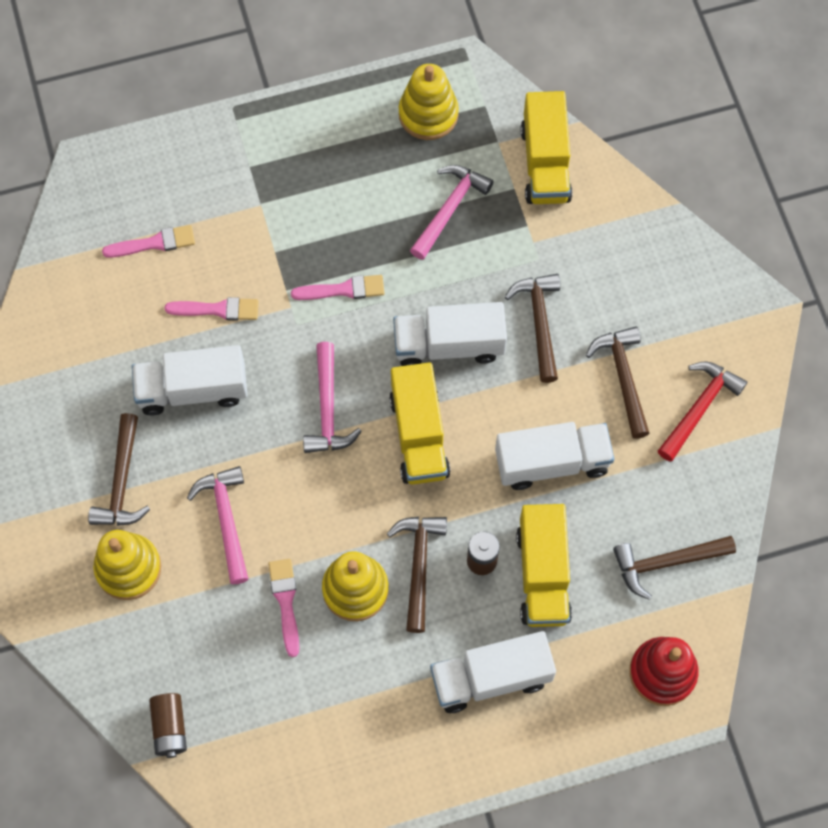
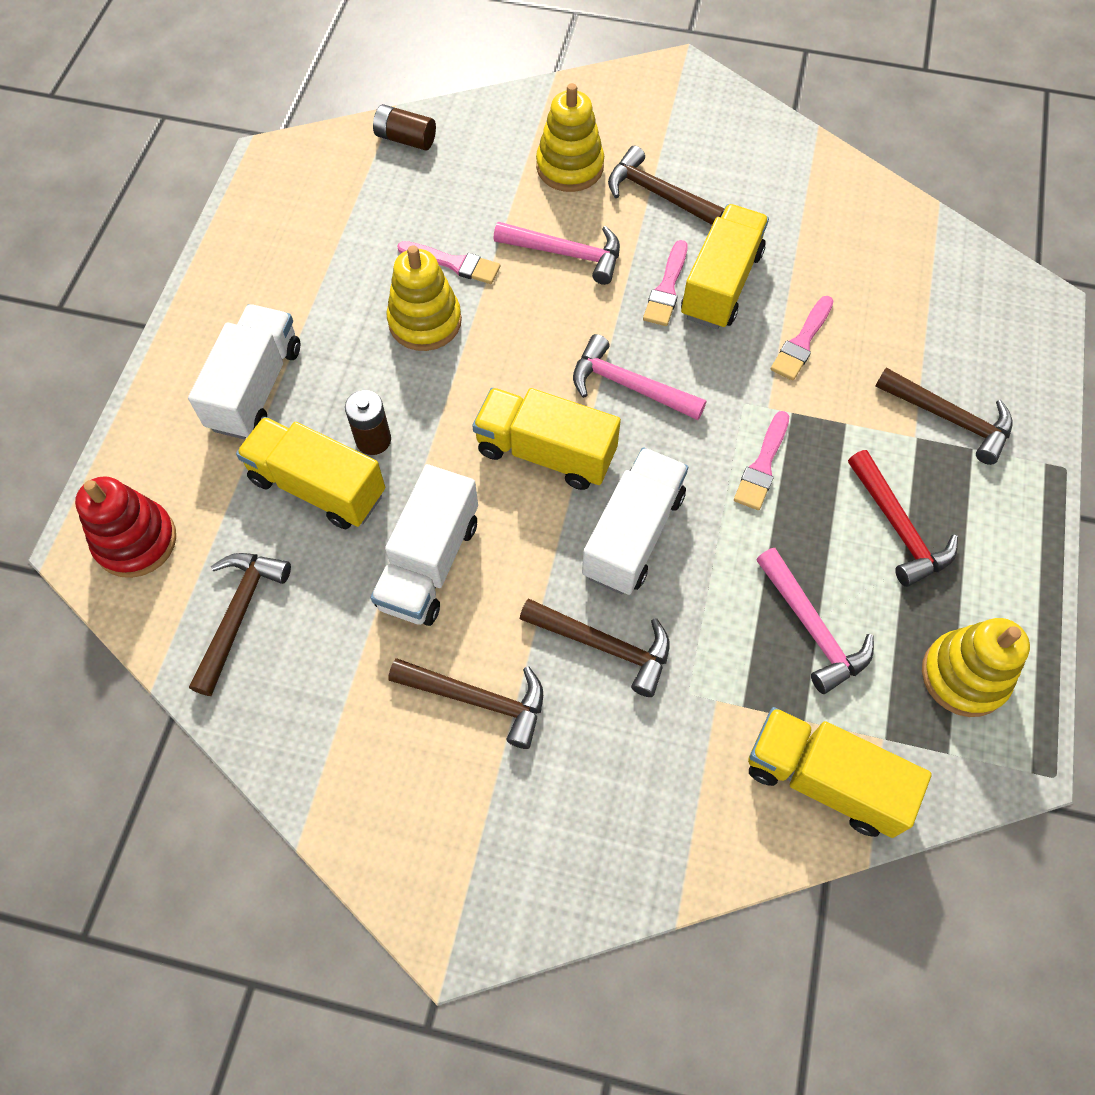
camera: 120 degrees right, 5 degrees down
(154, 243) = (913, 321): pink brush -> pink brush (666, 288)
(193, 390) = (721, 284): white truck -> yellow truck
(419, 566) = (408, 383): brown hammer -> brown hammer (949, 418)
(699, 408) = (384, 765): red hammer -> red hammer (898, 527)

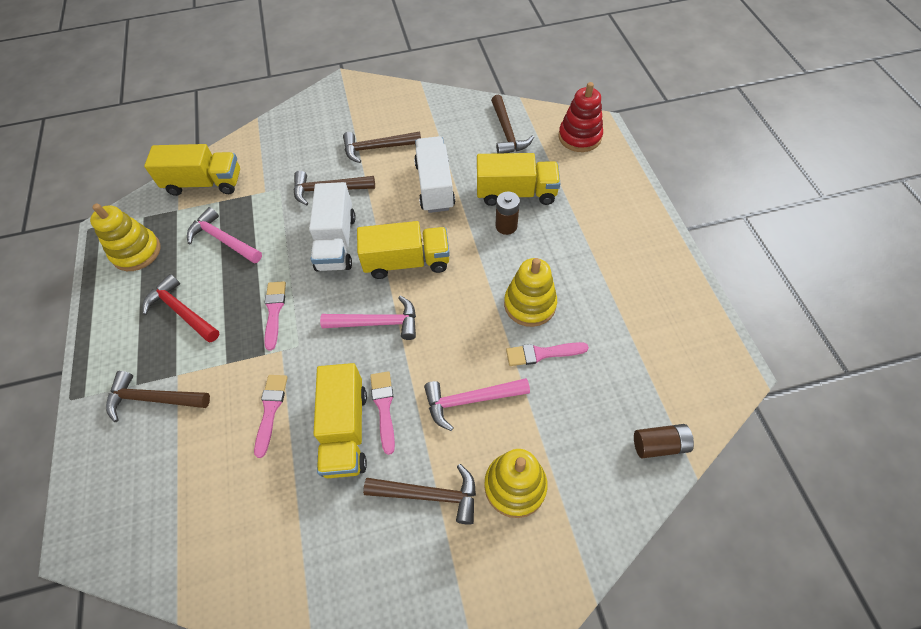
camera: 155 degrees right, 5 degrees down
(255, 388) = (592, 223): white truck -> none

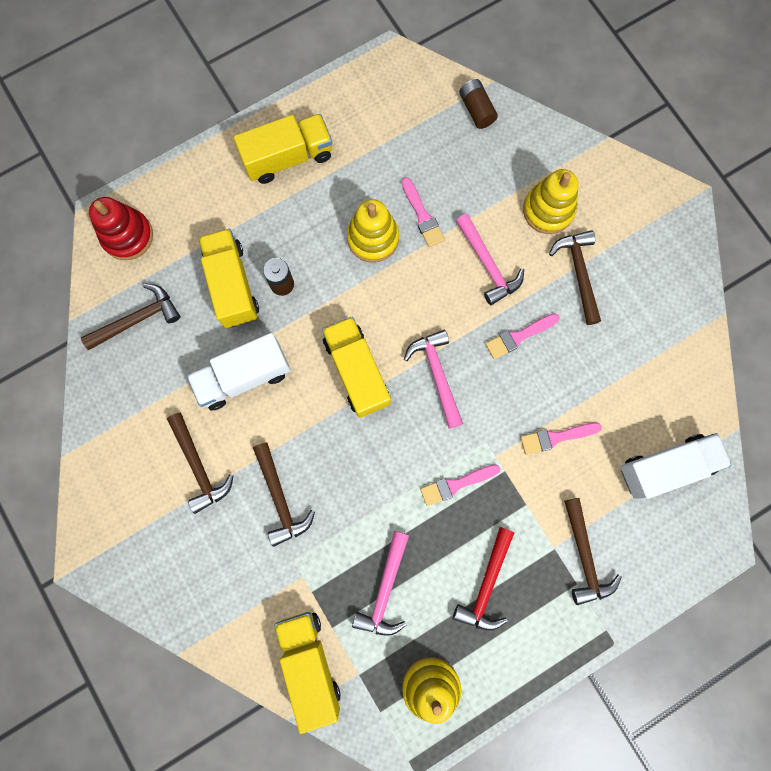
camera: 110 degrees left, 20 degrees up
(336, 242) = (352, 457): white truck -> white truck (665, 467)
(345, 430) = (551, 361): yellow truck -> yellow truck (288, 158)

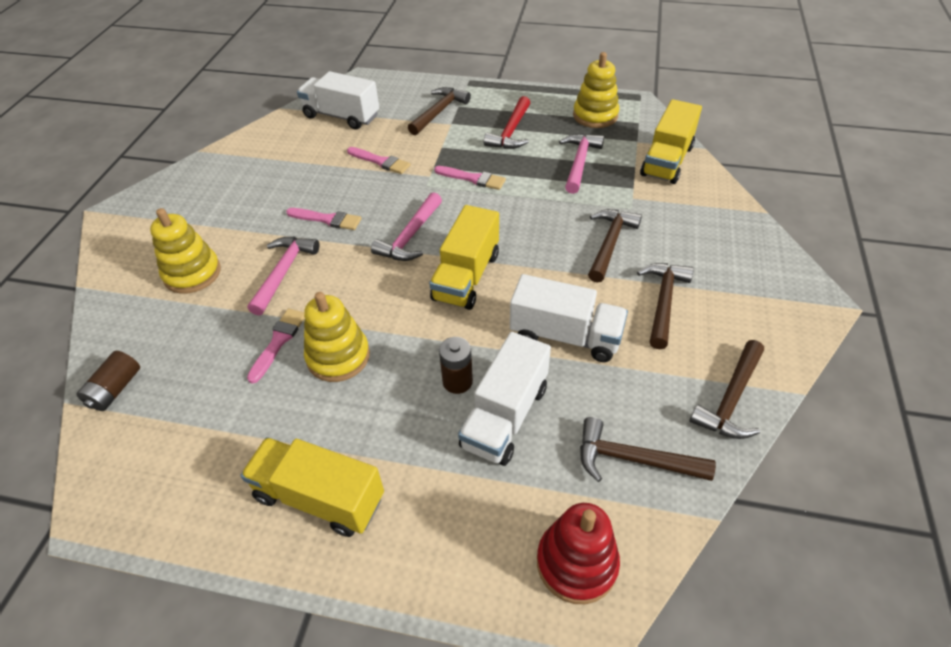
camera: 135 degrees left, 30 degrees down
(232, 285) = (505, 416): yellow truck -> white truck
(385, 589) = (579, 162): pink hammer -> pink hammer turned 45 degrees counterclockwise
(486, 584) = (511, 132): red hammer -> red hammer turned 135 degrees clockwise
(578, 273) = (237, 224): brown hammer -> brown hammer (731, 399)

